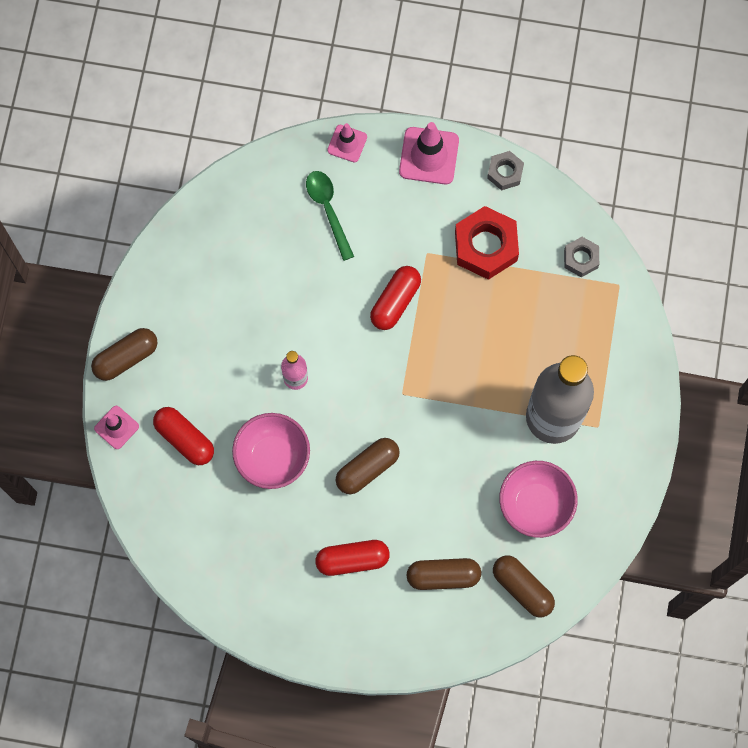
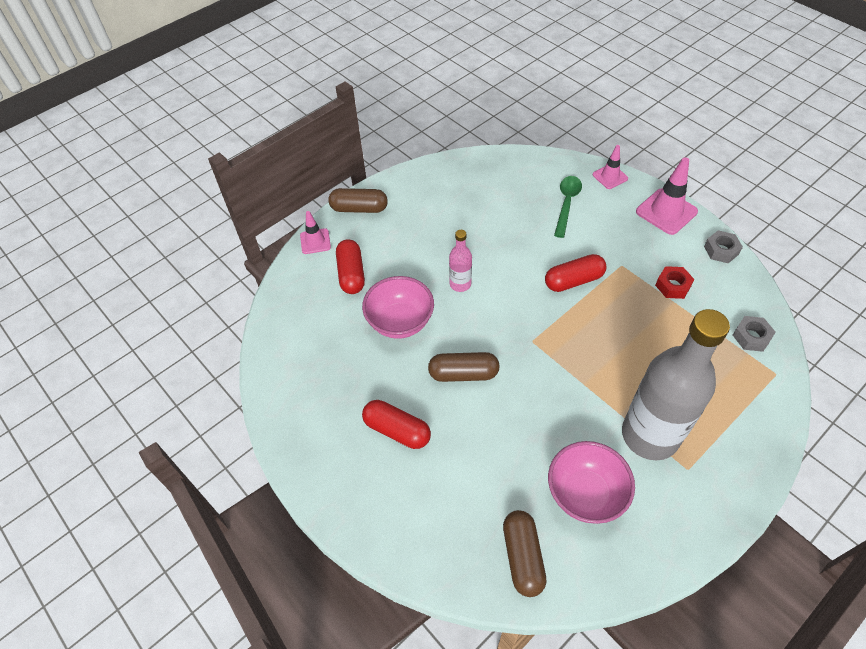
camera: 40 degrees right, 20 degrees down
(443, 576) = (460, 495): brown capsule -> none
(486, 246) = (673, 286): red nut -> red nut, size x0.55

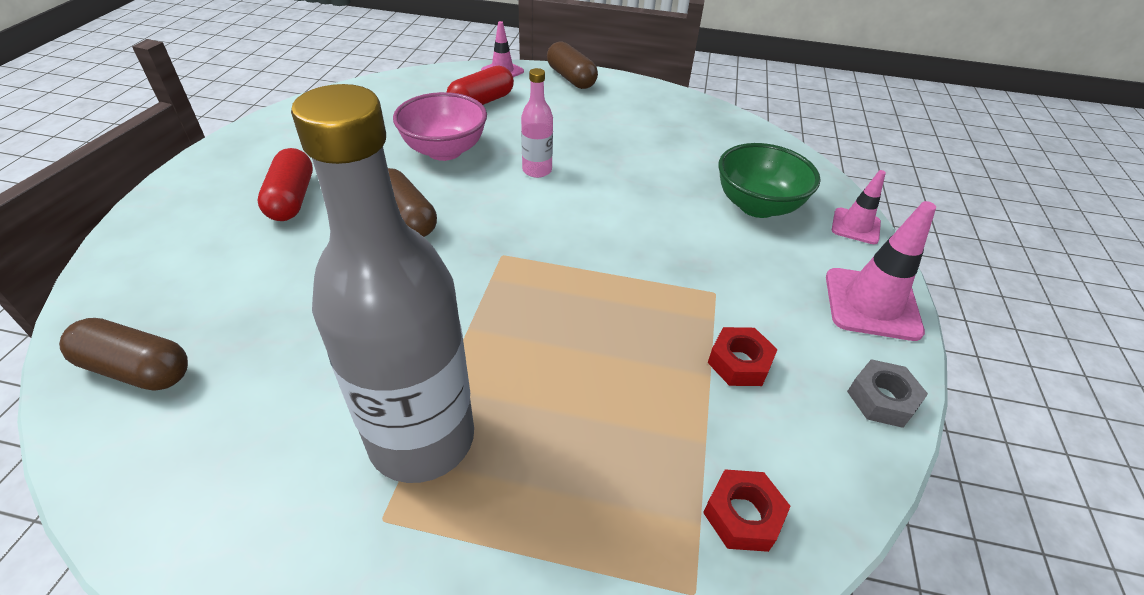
camera: 50 degrees right, 10 degrees down
(522, 557) = (137, 369): brown capsule -> brown capsule turned 60 degrees clockwise
(567, 204) = (757, 206): green spoon -> green bowl
(573, 280) = (637, 256): red capsule -> none
(585, 494) = (270, 398): pink bowl -> none
(751, 337) = (742, 515): grey nut -> red nut

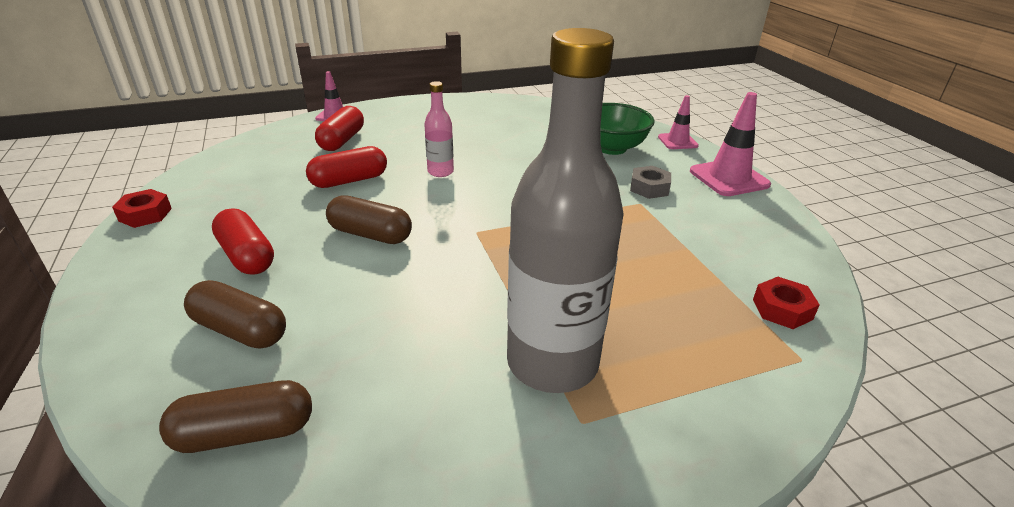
camera: 30 degrees left, 10 degrees down
(444, 150) = (349, 181): pink bowl -> red capsule
(571, 78) = (397, 107): brown capsule -> brown capsule (240, 330)
(739, 363) = (695, 234): red nut -> red nut (145, 214)
(881, 399) = (783, 222): grey nut -> grey nut (649, 188)

